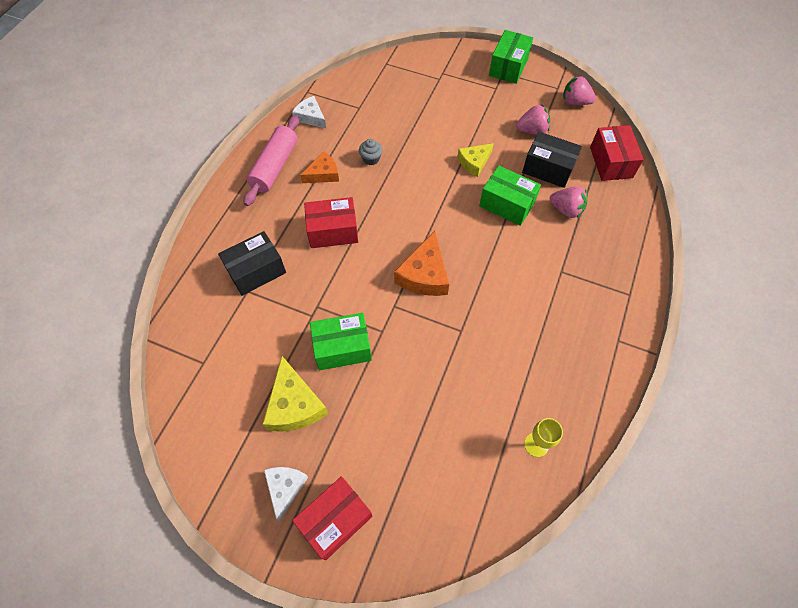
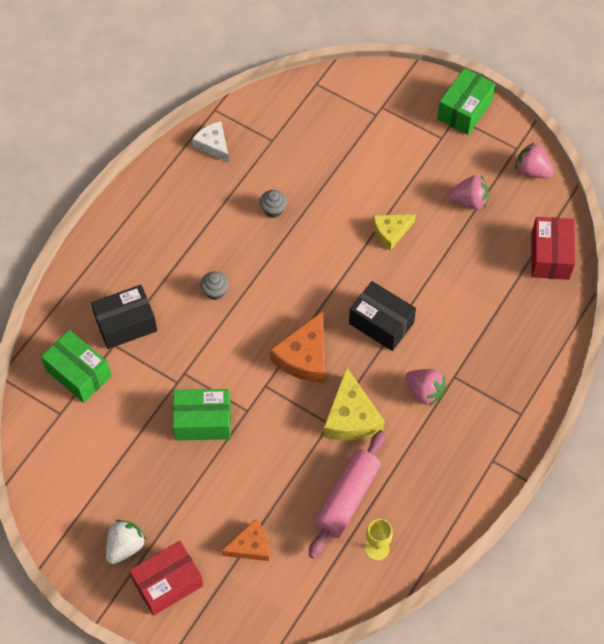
camera: 10 degrees right, 0 degrees up
(275, 167) = (163, 203): pink rolling pin -> pink rolling pin (347, 498)
(285, 488) = (125, 546): white cheese -> white strawberry
(294, 404) = (145, 470): yellow cheese -> yellow cheese (351, 417)
(323, 174) = (216, 220): orange cheese -> orange cheese (251, 546)
(333, 231) = (215, 291): red box -> grey cupcake
(507, 204) = (415, 289): green box -> green box (78, 373)
(548, 169) = (474, 253): black box -> black box (381, 323)
(566, 210) = (480, 306): pink strawberry -> pink strawberry (424, 391)

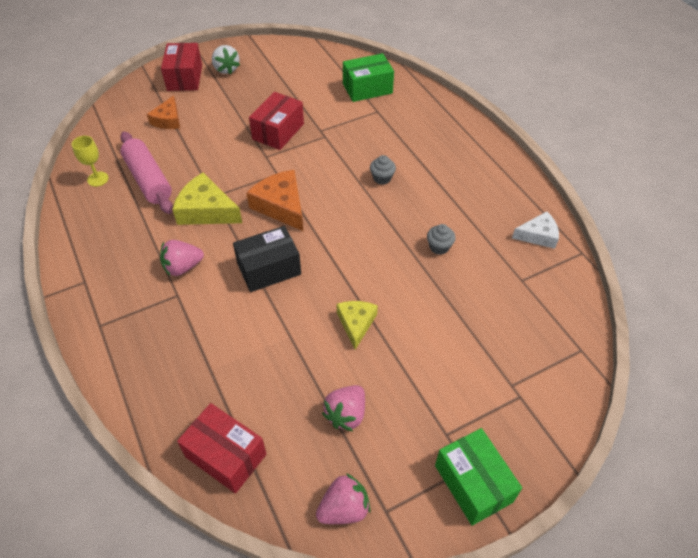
camera: 120 degrees right, 10 degrees down
(126, 324) = (389, 122): black box -> none
(203, 421) = (278, 131): green box -> red box

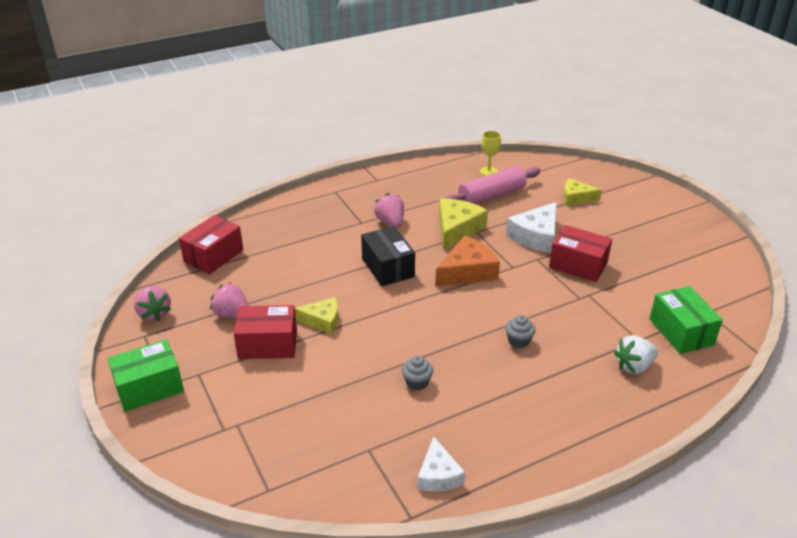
camera: 90 degrees right, 15 degrees down
(168, 120) = (576, 198): orange cheese -> yellow cheese
(185, 77) = (646, 201): red box -> red box (268, 344)
(226, 69) = (672, 225): white strawberry -> white strawberry (634, 366)
(229, 153) = (536, 236): none -> white cheese

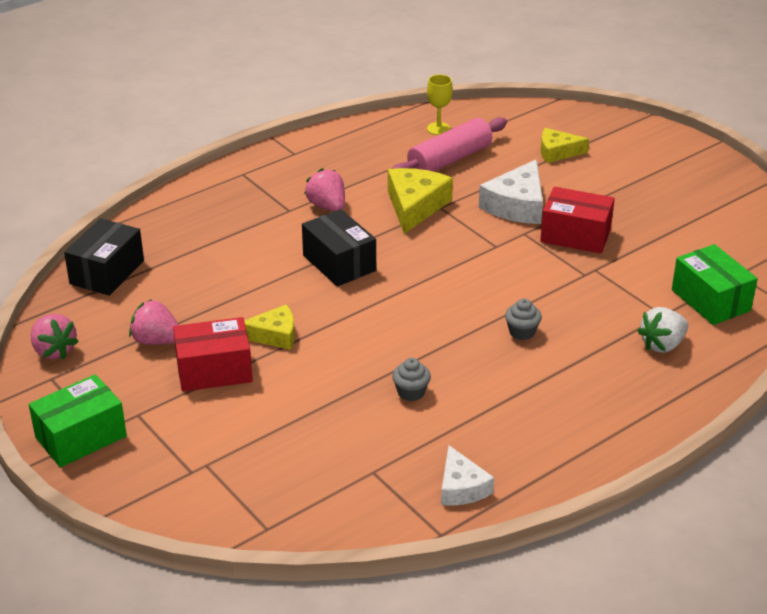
camera: 10 degrees left, 0 degrees up
(213, 256) = (107, 272): red box -> black box
(467, 271) = (441, 257): orange cheese -> none

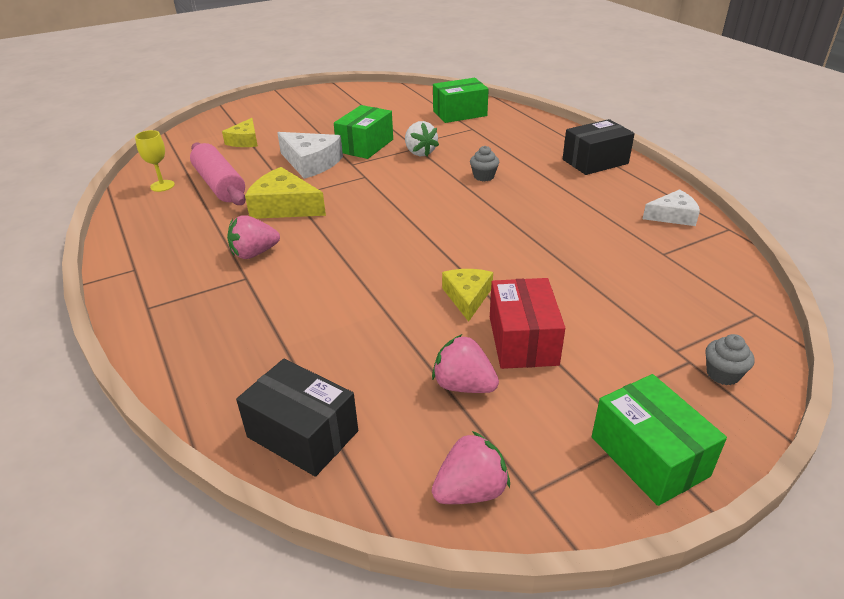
camera: 80 degrees left, 0 degrees up
(156, 341) = (463, 385): pink strawberry -> pink strawberry turned 90 degrees clockwise
(339, 263) = (358, 252): black box -> black box (595, 161)
(411, 392) = (558, 228): grey cupcake -> grey cupcake (722, 374)
(575, 235) = (365, 145): red box -> green box
(662, 345) = (506, 132): white strawberry -> white strawberry (420, 152)

